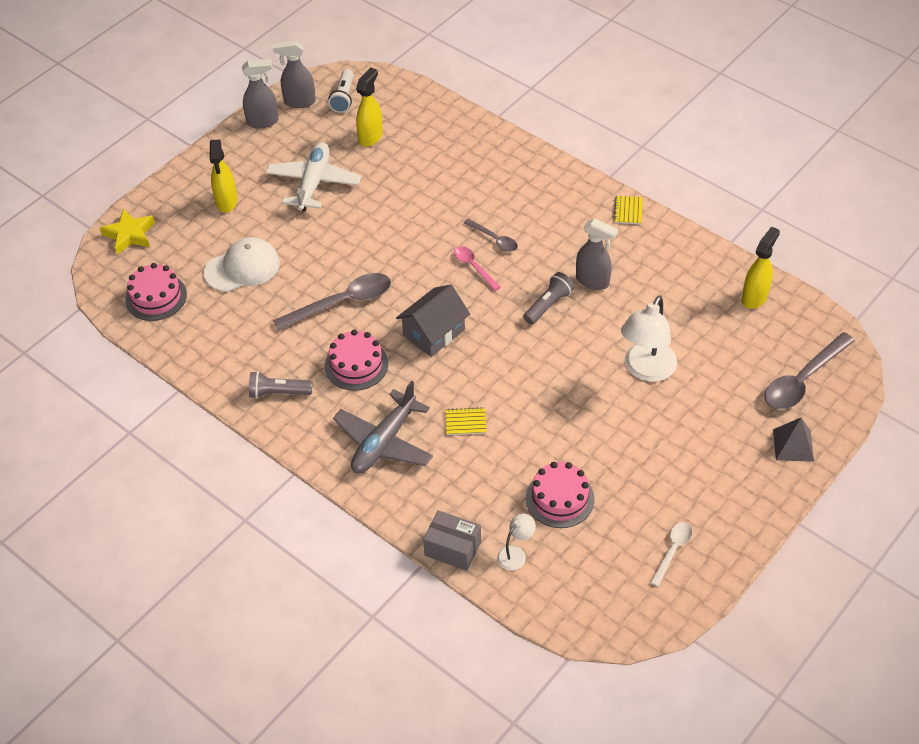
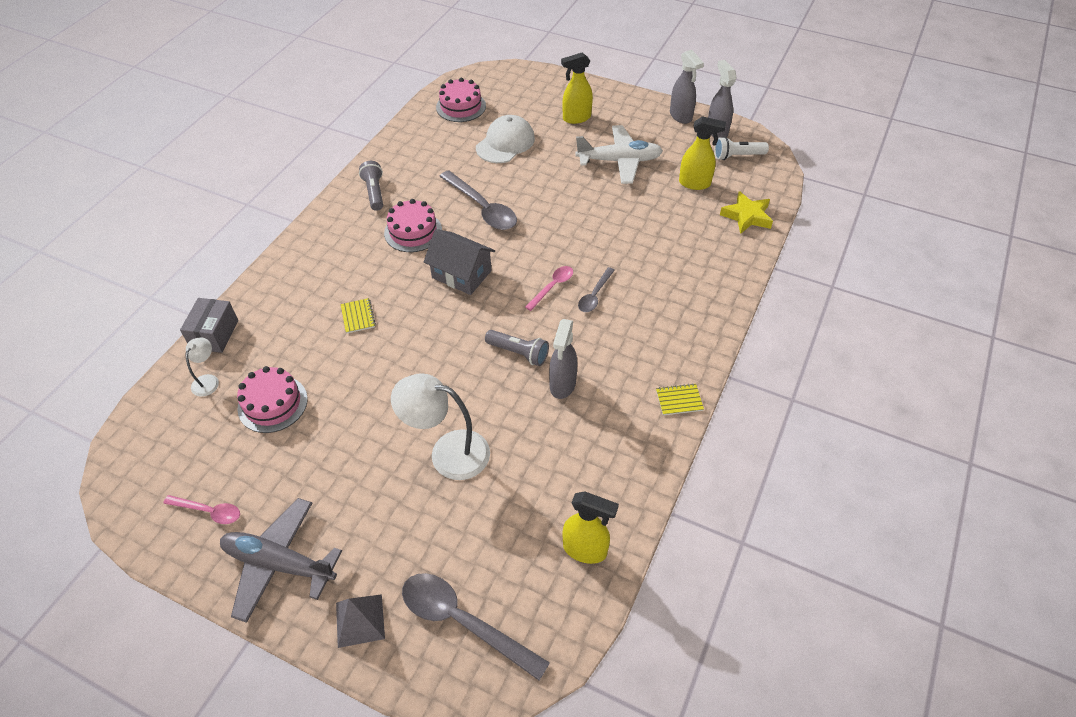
camera: 75 degrees right, 0 degrees up
(129, 235) = (521, 79): yellow star -> yellow star (747, 216)
(242, 268) = (505, 143): white cap -> white cap turned 105 degrees counterclockwise
(384, 442) = (329, 266): grey plane -> grey plane (279, 563)
(515, 554) = (208, 380): white lamp -> white lamp turned 105 degrees counterclockwise
(672, 551) = (209, 511): white spoon -> pink spoon

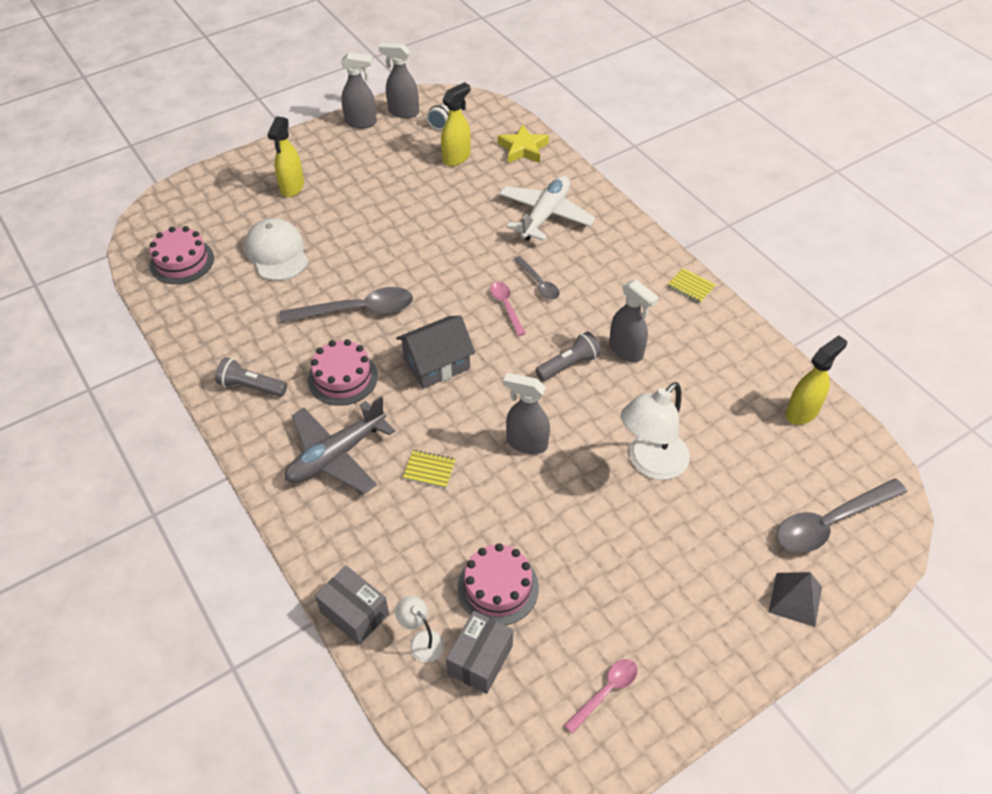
camera: 60 degrees left, 0 degrees up
(206, 421) = (480, 660): none -> grey box
(279, 563) = (703, 645): grey plane -> grey plane (337, 455)
(418, 361) = (526, 443): none -> grey spray bottle
(619, 161) = (382, 188): white plane -> white plane (545, 215)
(679, 400) = (690, 287): yellow notebook -> yellow notebook turned 75 degrees counterclockwise

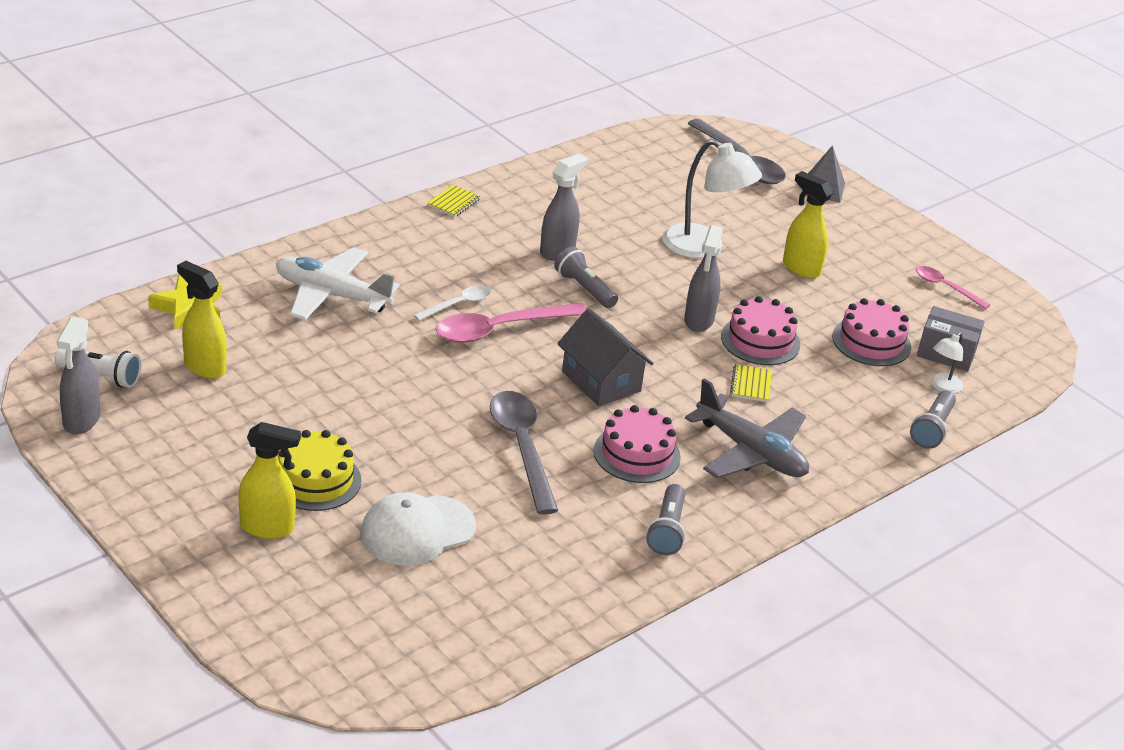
camera: 100 degrees left, 15 degrees down
(182, 261) = (442, 630): pink cake -> pink cake (760, 340)
(335, 207) = (315, 480): none -> yellow cake
(354, 613) = (932, 429): grey box -> grey flashlight
(361, 122) = (103, 464): grey spray bottle -> none
(506, 306) = (500, 329): pink spoon -> pink spoon, size x1.82
(538, 283) = (458, 304): grey spoon -> white spoon
(802, 412) = (619, 159): yellow spray bottle -> yellow spray bottle (801, 268)

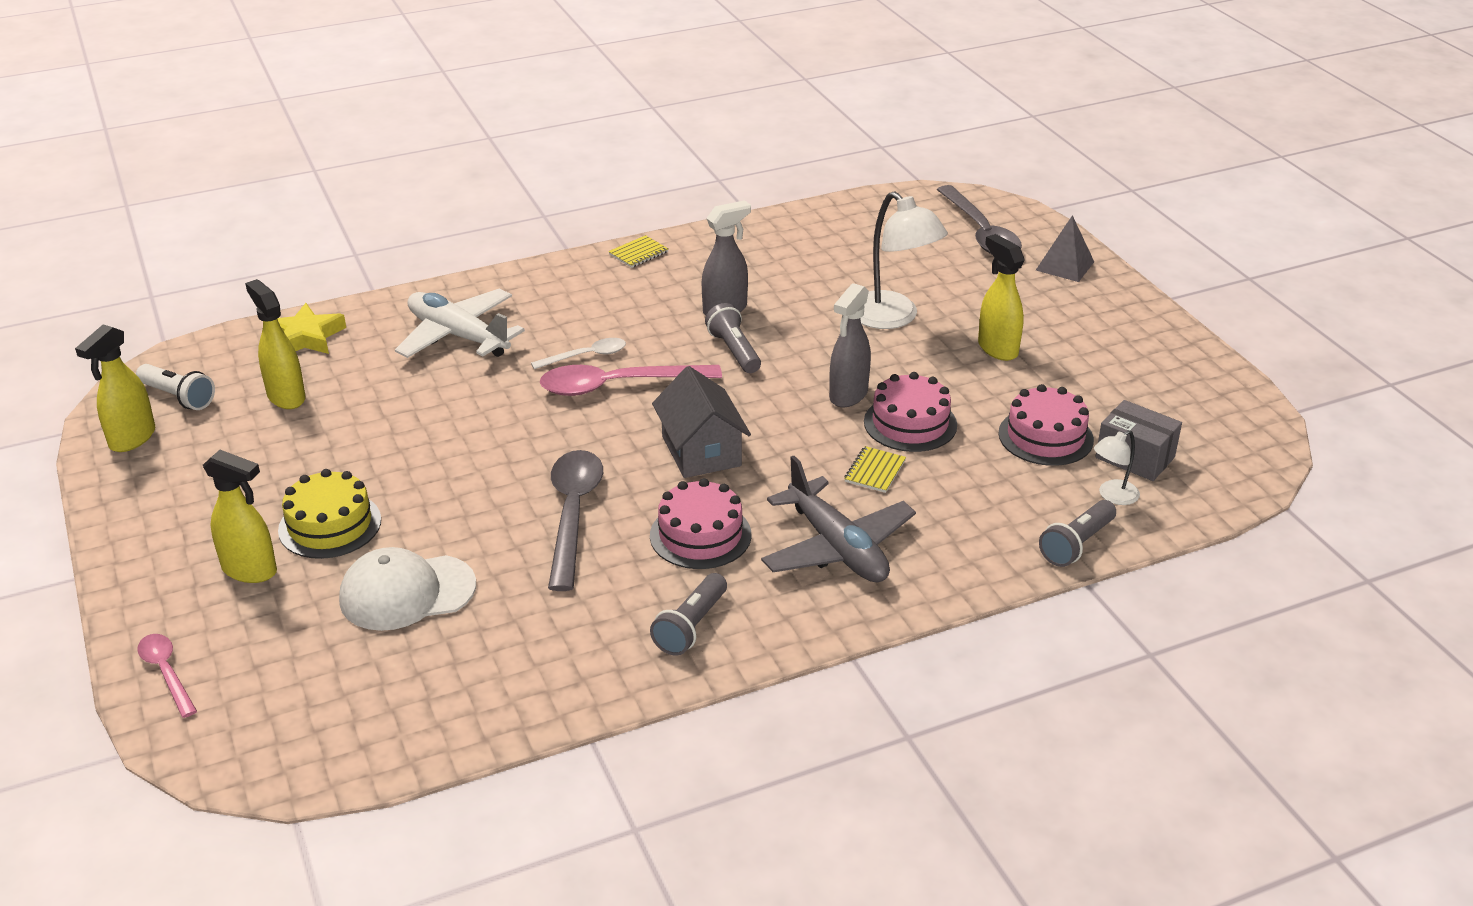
camera: 20 degrees right, 0 degrees up
(81, 420) = (132, 439): grey spray bottle -> yellow spray bottle
(945, 287) = (1167, 383): pink spoon -> pink spoon (166, 673)

